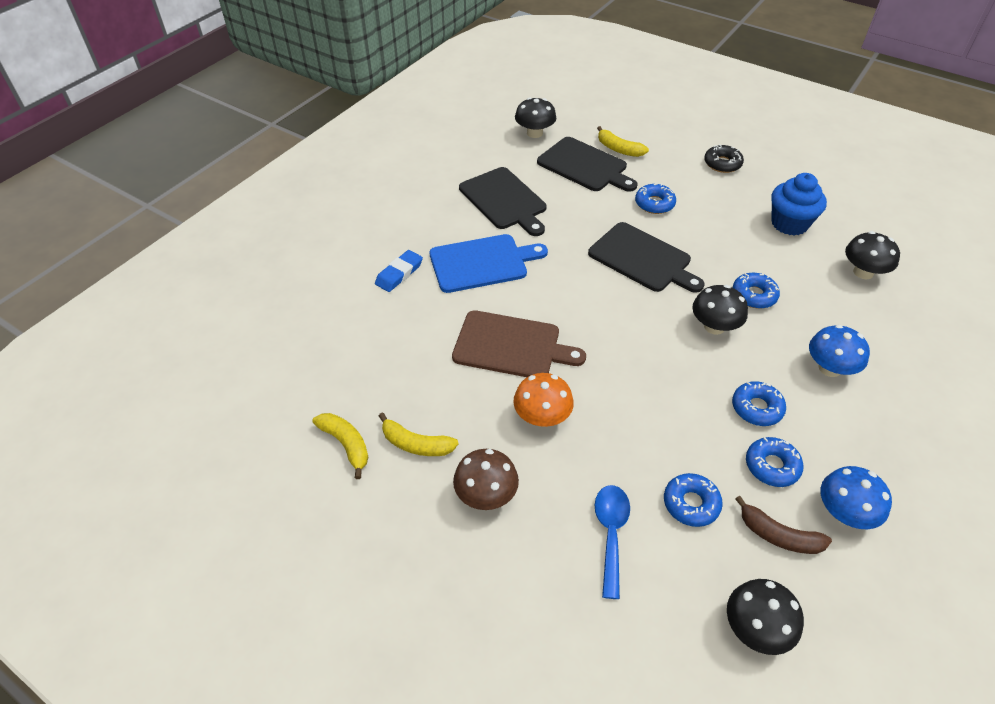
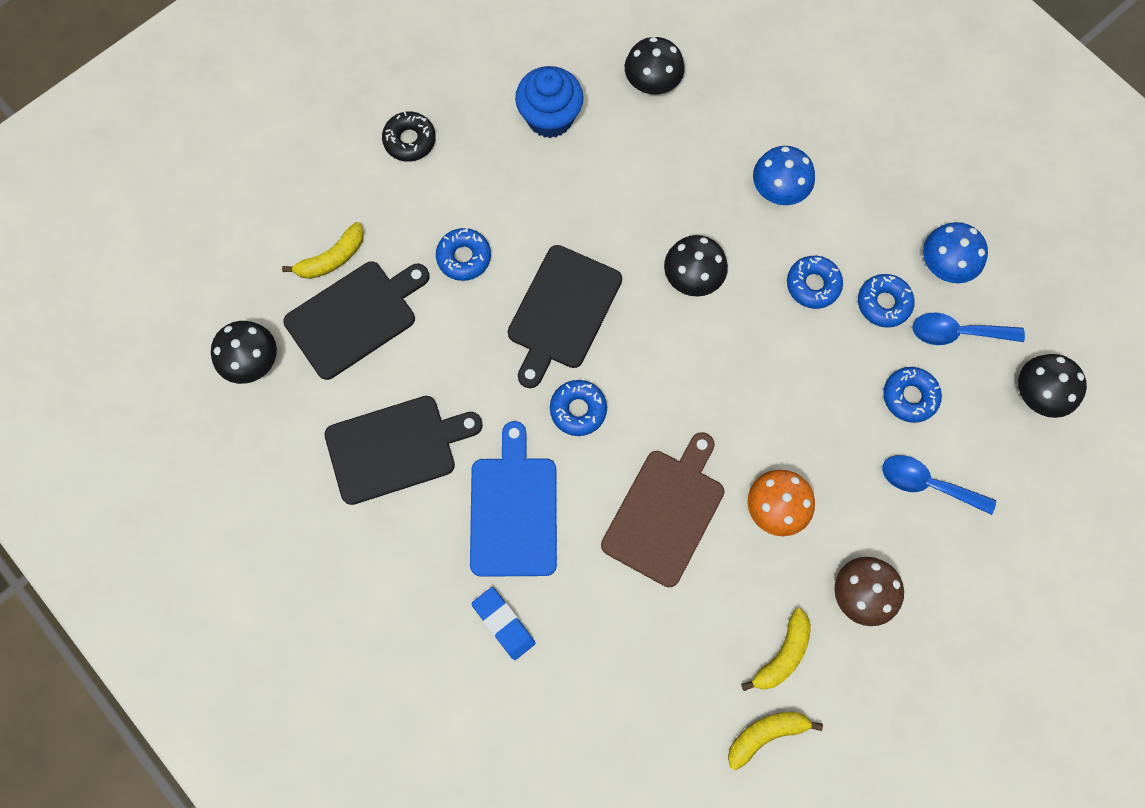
camera: 75 degrees left, 25 degrees up
(642, 259) = (562, 311): black cutting board -> black cutting board turned 150 degrees clockwise
(754, 295) = (657, 214): blue donut -> blue donut (578, 410)
(778, 536) = (957, 333): brown banana -> blue spoon

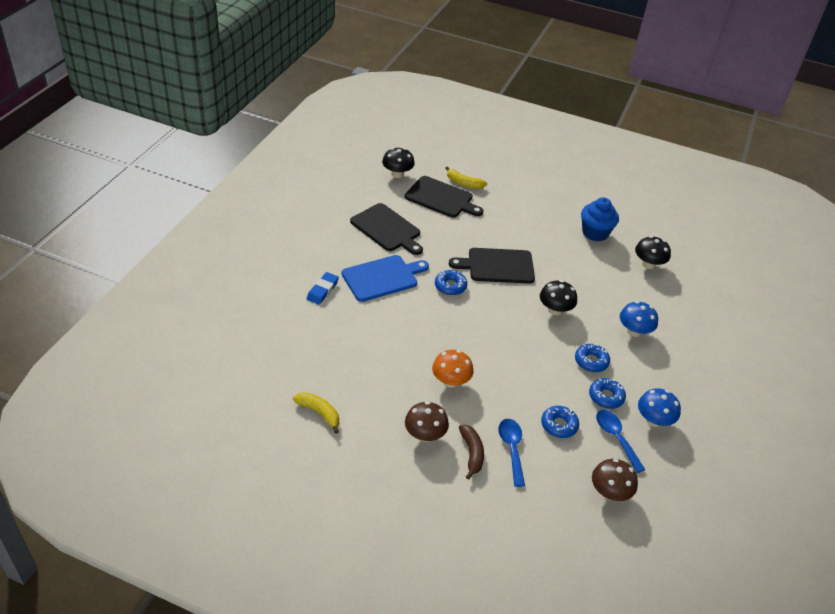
camera: 60 degrees right, 30 degrees down
(409, 140) = (541, 190): black donut -> none
(464, 257) = (498, 224): blue donut -> none
(665, 512) = (418, 335): brown cutting board -> none
(782, 654) = (369, 407): yellow banana -> none
(916, 543) = (472, 453): none -> brown banana
(1038, 393) = (609, 492): black mushroom -> brown mushroom

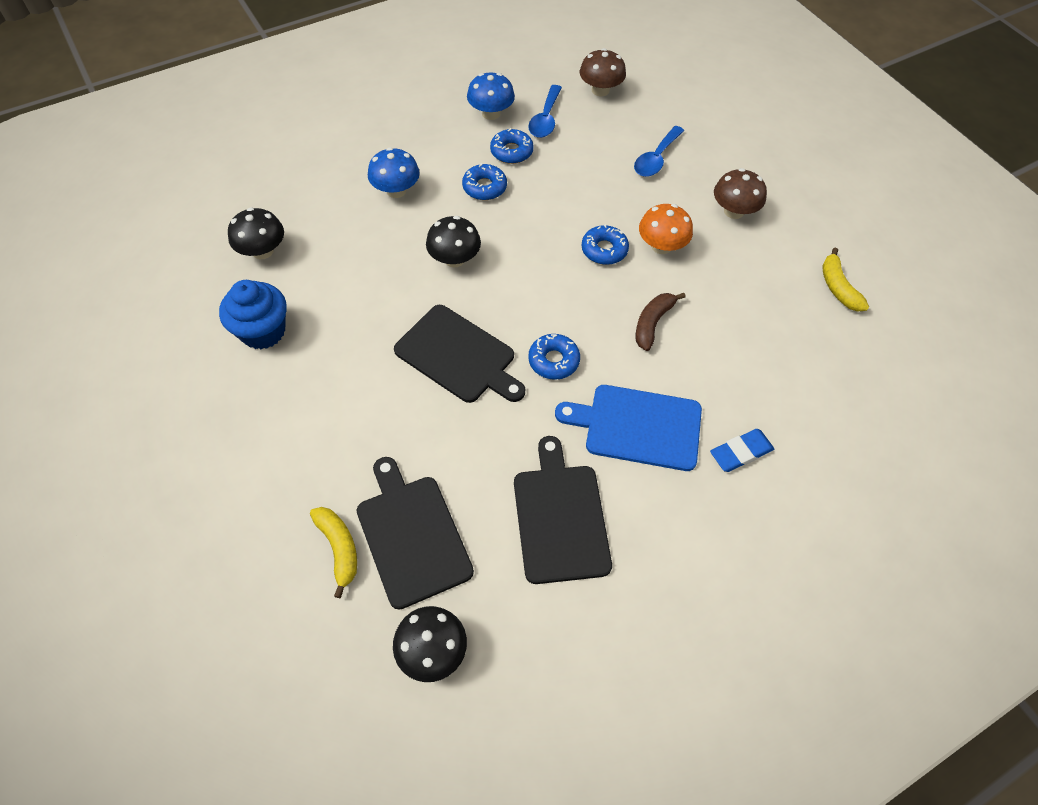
camera: 140 degrees left, 15 degrees up
(472, 453) = (699, 174): brown banana -> brown banana (652, 323)
(559, 425) = (588, 153): blue donut -> blue donut (604, 250)

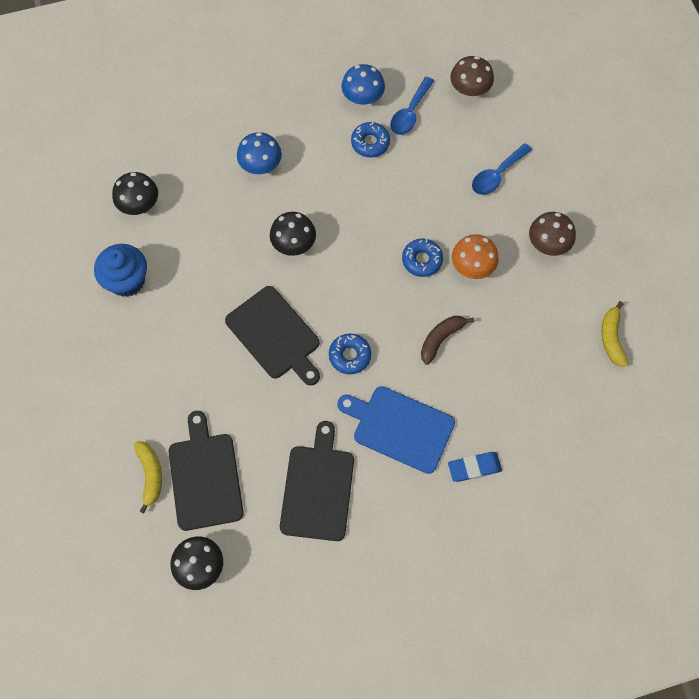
camera: 15 degrees right, 10 degrees up
(484, 187) = (337, 176): blue donut -> none

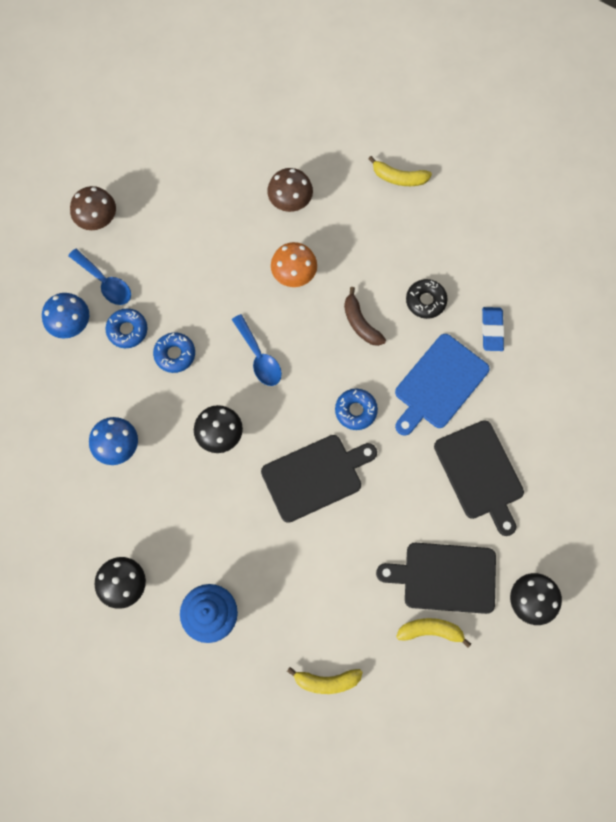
camera: 75 degrees left, 5 degrees up
(86, 392) = (326, 681): none -> yellow banana
(318, 488) = (480, 473): black cutting board -> black cutting board turned 135 degrees counterclockwise
(422, 260) = (274, 317): blue donut -> blue donut (175, 354)
(484, 395) = (425, 301): none -> black donut
(497, 175) = (203, 222): blue spoon -> blue spoon (259, 357)

